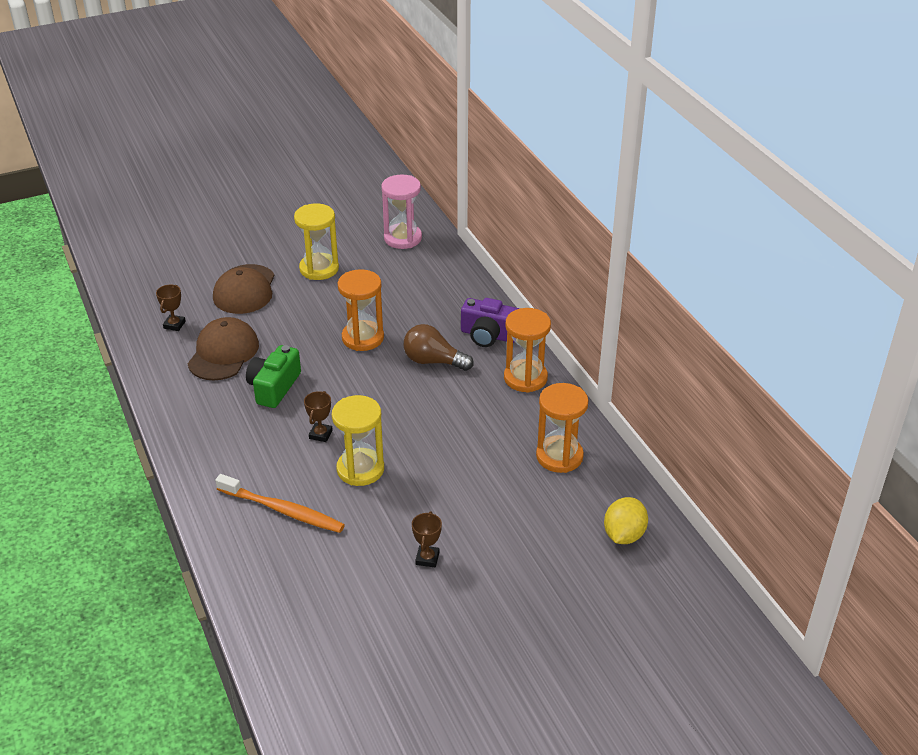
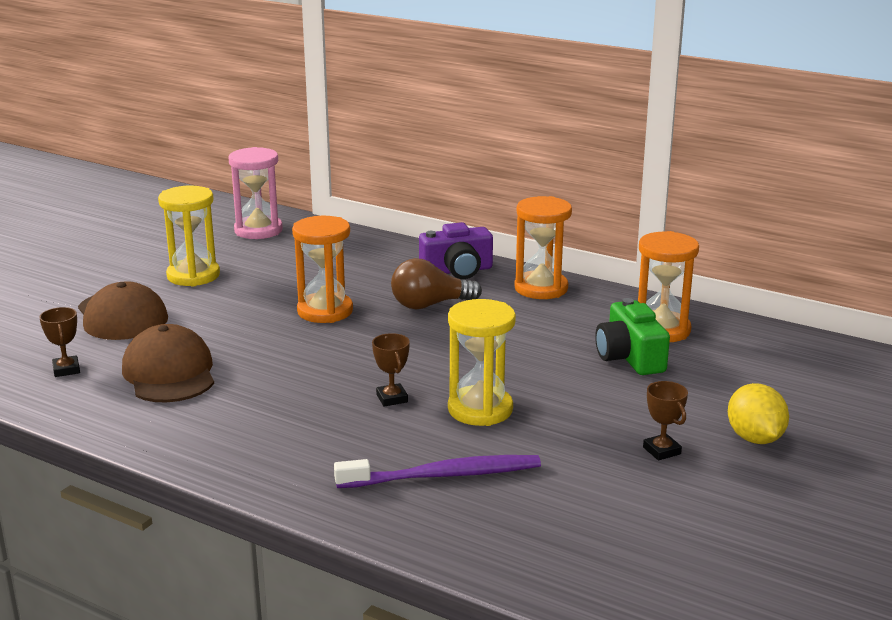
camera: 35 degrees left, 15 degrees down
(274, 387) = (277, 380): green camera -> green camera (630, 357)
(283, 510) = (444, 475): orange toothbrush -> purple toothbrush
(624, 535) = (807, 362): yellow lemon -> yellow lemon (754, 438)

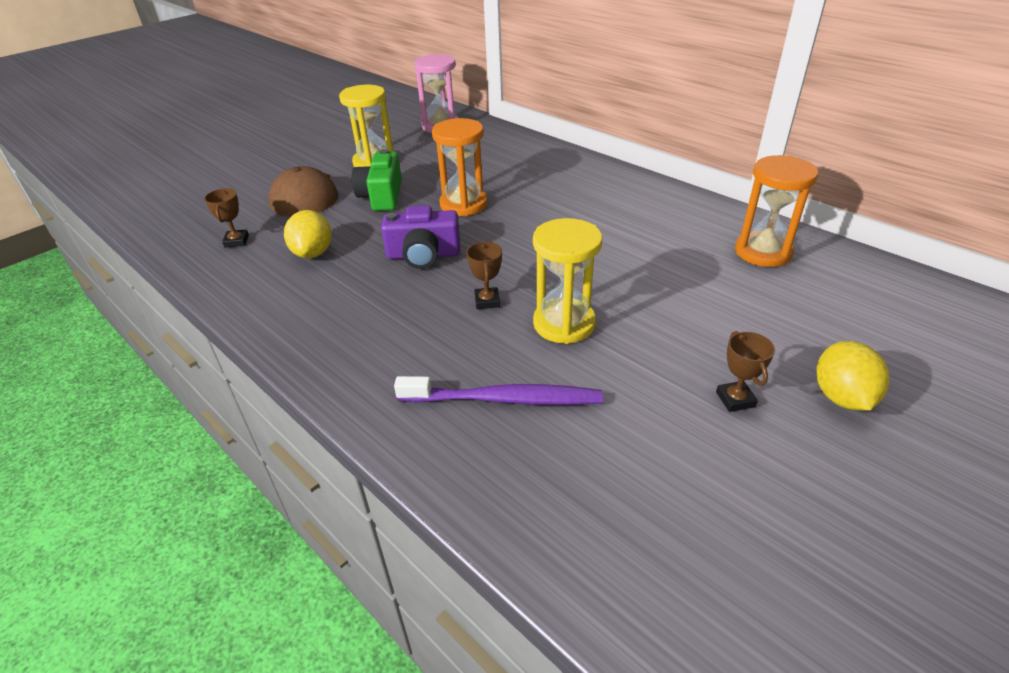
camera: 15 degrees right, 15 degrees up
(169, 373) = (313, 253): brown cap -> yellow lemon
(430, 305) = (554, 206): brown light bulb -> none
(457, 271) = (588, 174): purple camera -> purple camera (423, 255)
(541, 288) = (658, 198): orange hourglass -> none
(630, 357) = (725, 280): green camera -> green camera (382, 196)

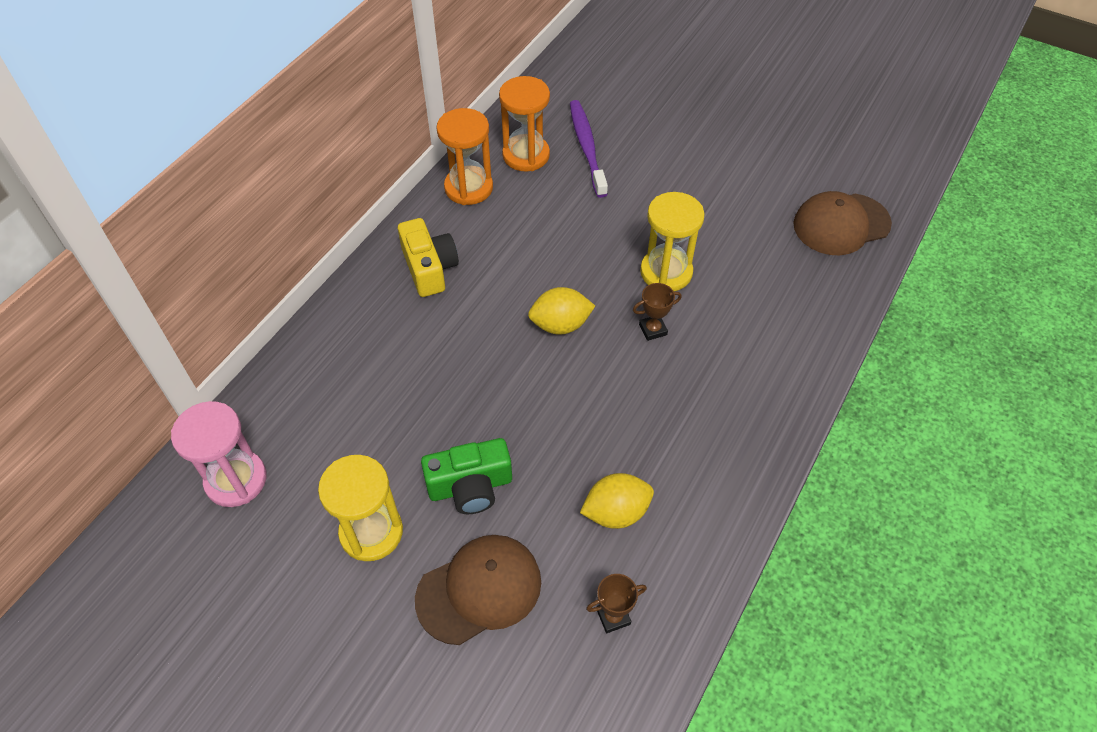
camera: 105 degrees left, 15 degrees up
(423, 255) = (592, 400): purple camera -> none
(463, 204) = (478, 390): orange hourglass -> orange hourglass (468, 188)
(504, 399) = (765, 294): purple toothbrush -> purple toothbrush (587, 147)
(603, 191) = (429, 268): none -> yellow camera
(620, 530) = (841, 224): none -> brown cap
(735, 399) = (713, 176): brown trophy -> none
(841, 397) = (691, 129): yellow lemon -> yellow lemon (560, 325)

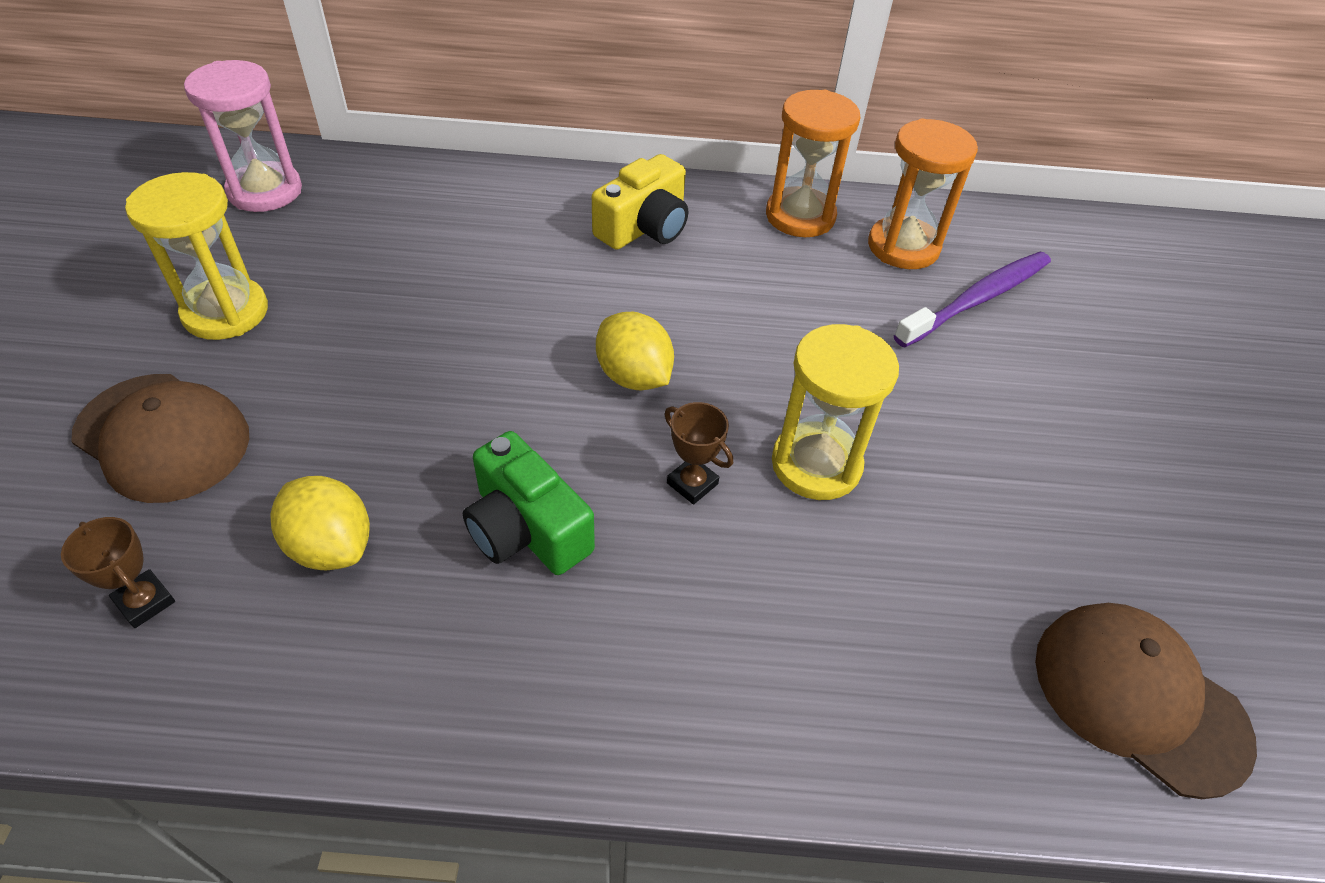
camera: 60 degrees right, 5 degrees down
(470, 486) = (321, 375): green camera -> green camera (526, 529)

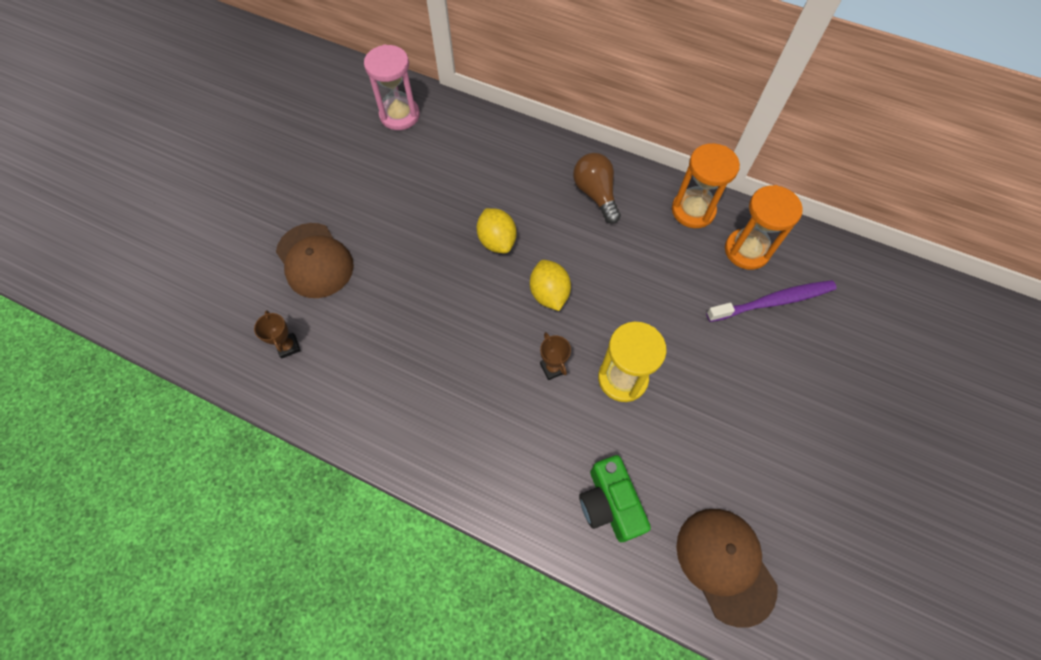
camera: 25 degrees right, 15 degrees up
(226, 312) = (360, 193): yellow hourglass -> none
(331, 546) = (372, 345): yellow lemon -> yellow lemon (497, 241)
(526, 529) = (462, 366): green camera -> green camera (610, 503)
(644, 227) = (595, 194): yellow camera -> brown light bulb

